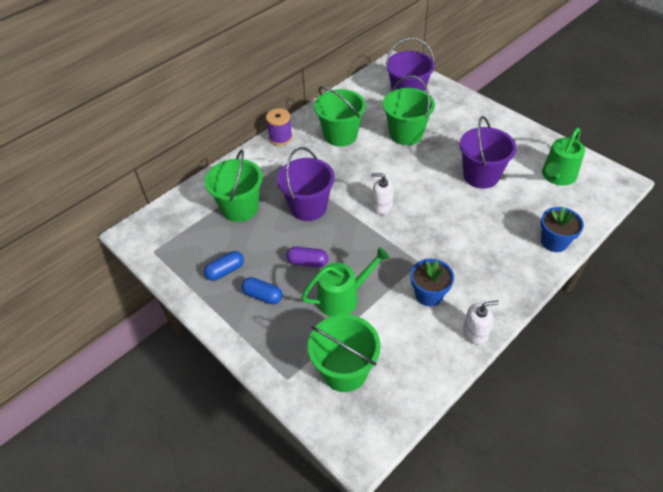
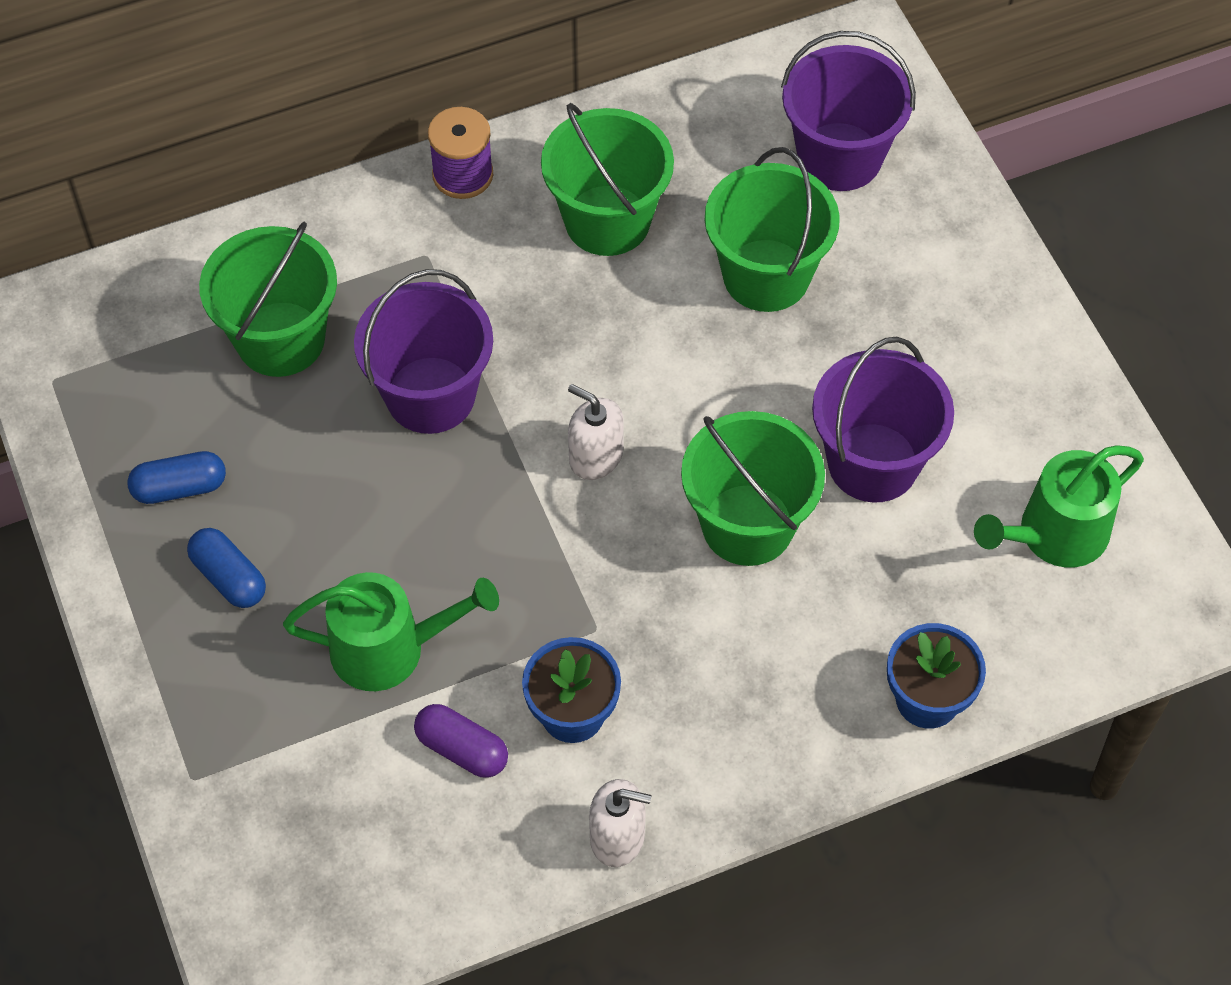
camera: 20 degrees right, 10 degrees up
(307, 262) = (359, 534): purple capsule -> purple capsule (462, 749)
(344, 371) = (310, 808): green bucket -> green bucket (747, 525)

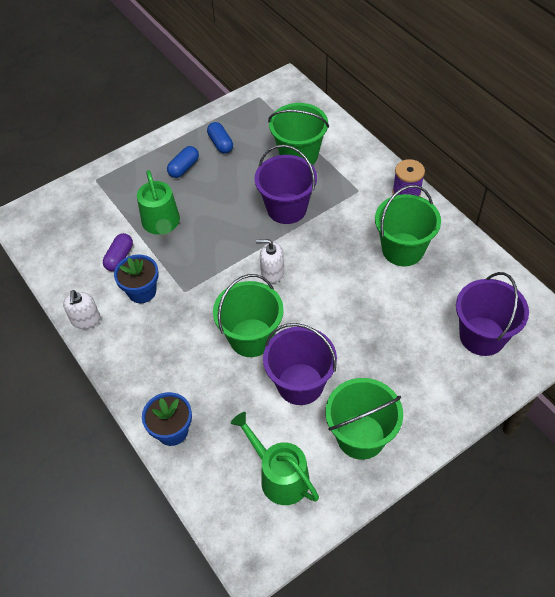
camera: 80 degrees right, 5 degrees down
(595, 456) = (272, 272): white soap dispenser -> white soap dispenser turned 105 degrees counterclockwise
(766, 275) = (395, 318): green bucket -> green bucket (361, 436)

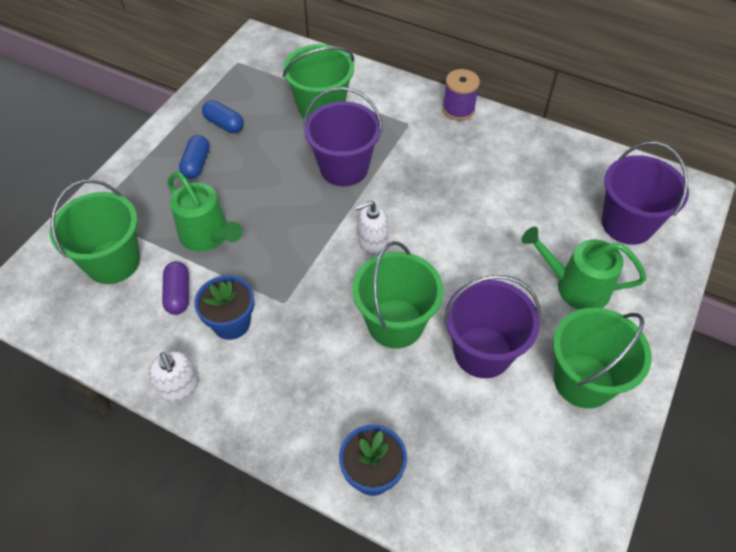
camera: 30 degrees left, 0 degrees up
(280, 476) = (529, 468): green watering can -> green watering can (576, 287)
(403, 249) = (493, 167): green bucket -> green bucket (113, 262)

